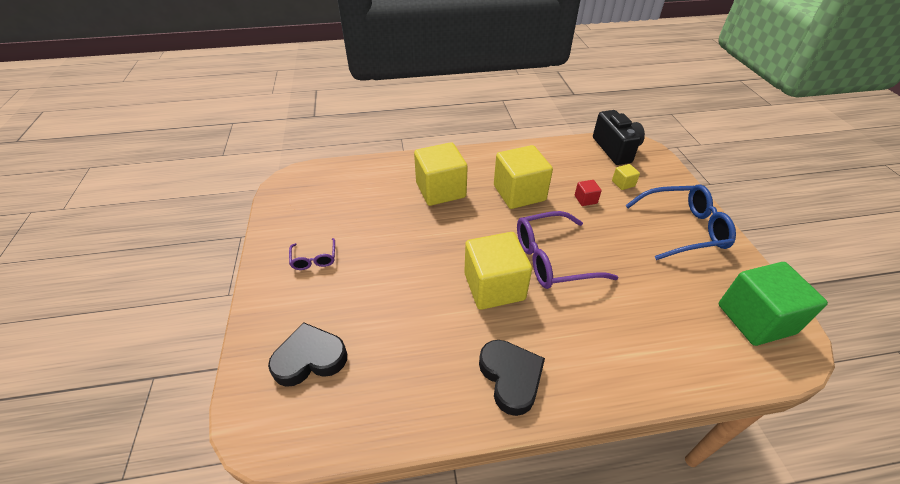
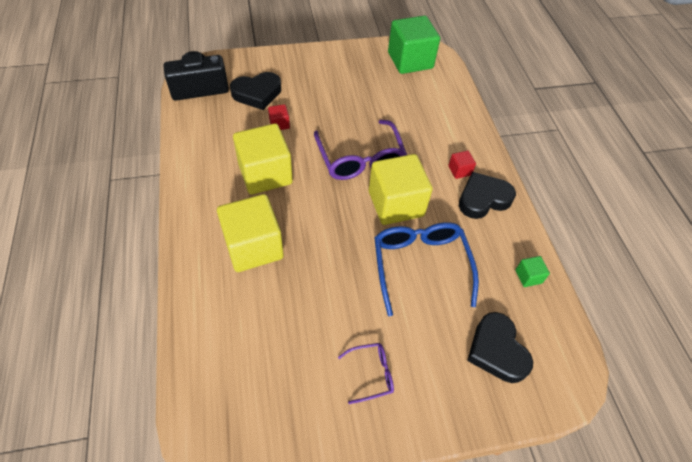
camera: 95 degrees left, 10 degrees up
(393, 411) = (528, 276): none -> green cube
(555, 356) = (459, 170): none -> red cube
(623, 183) = (257, 93): yellow cube -> black heart
(683, 229) = (321, 71): blue glasses -> blue glasses (420, 265)

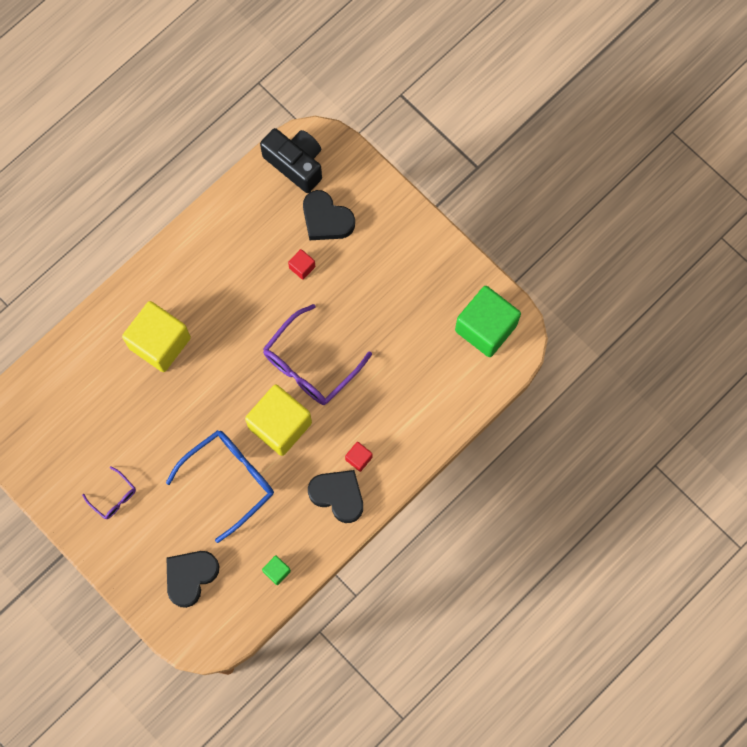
camera: 60 degrees right, 20 degrees up
(265, 174) = (236, 298): yellow cube -> none

